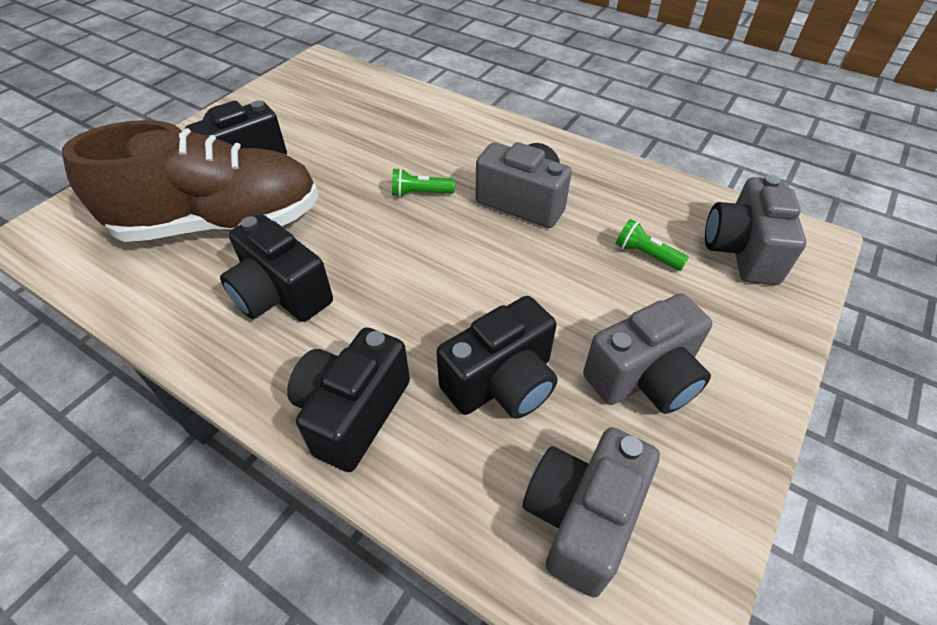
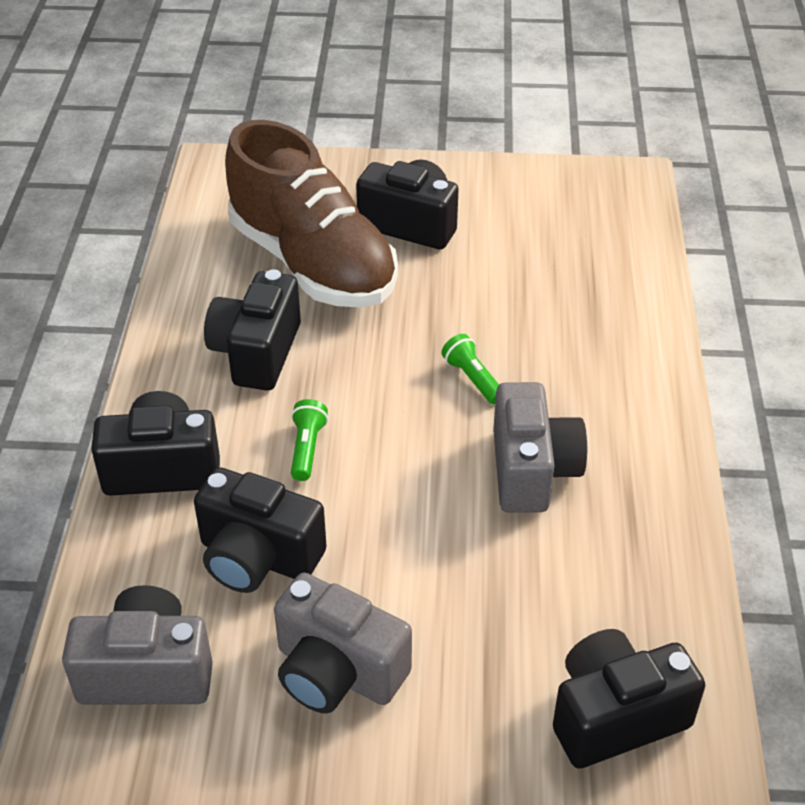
camera: 60 degrees right, 5 degrees down
(646, 254) = (530, 617): green flashlight -> green flashlight (307, 448)
(742, 251) = (615, 716): grey camera -> black camera

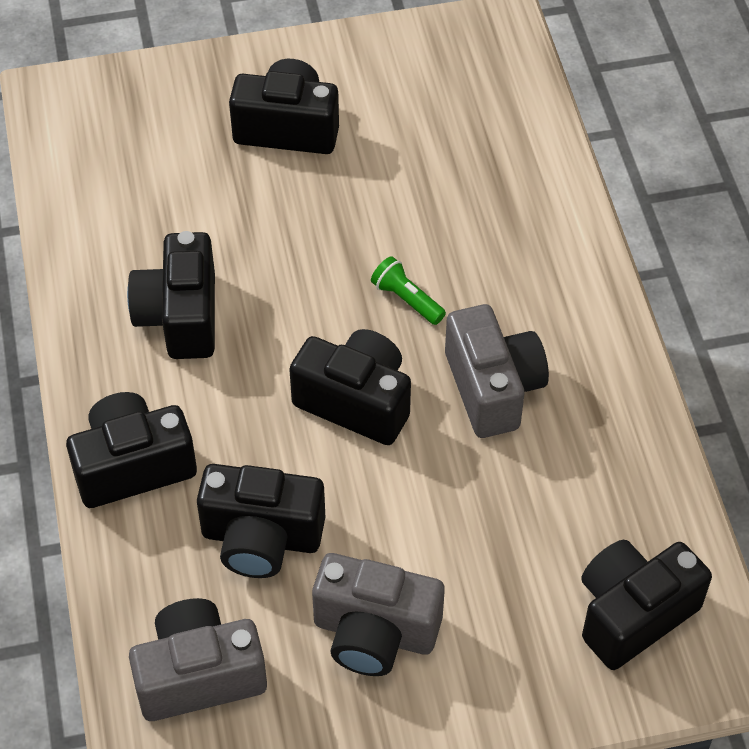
camera: 15 degrees left, 10 degrees up
(307, 448) = (269, 412): green flashlight -> none
(312, 263) = (200, 197): brown shoe -> none
(394, 455) = (356, 401): none -> black camera

